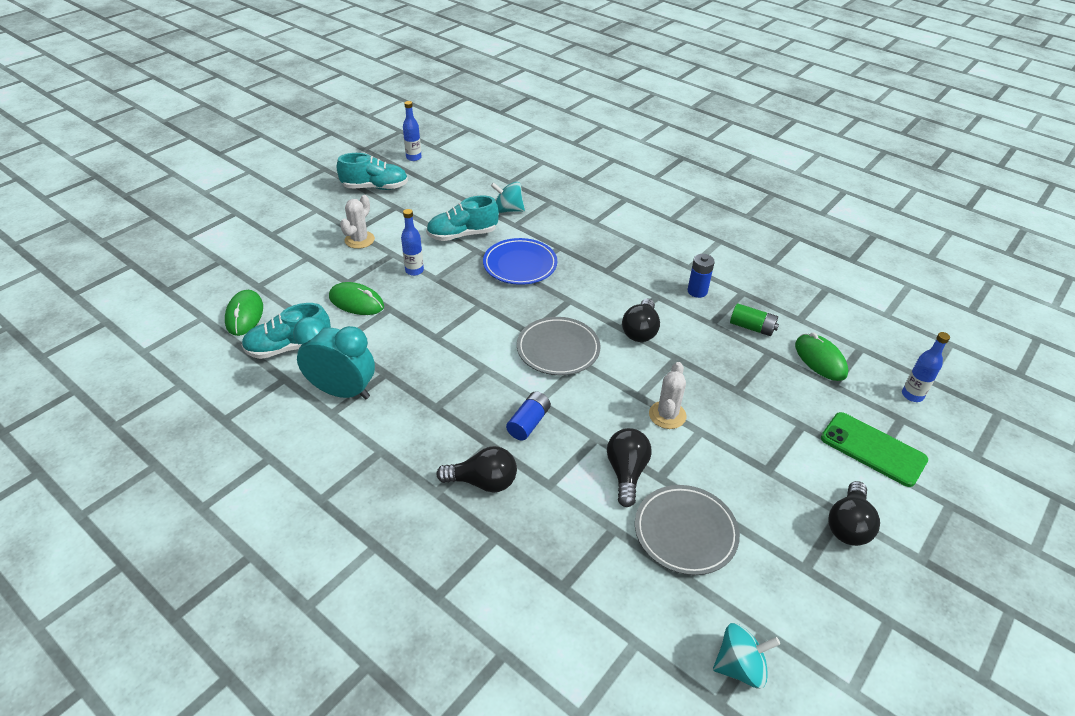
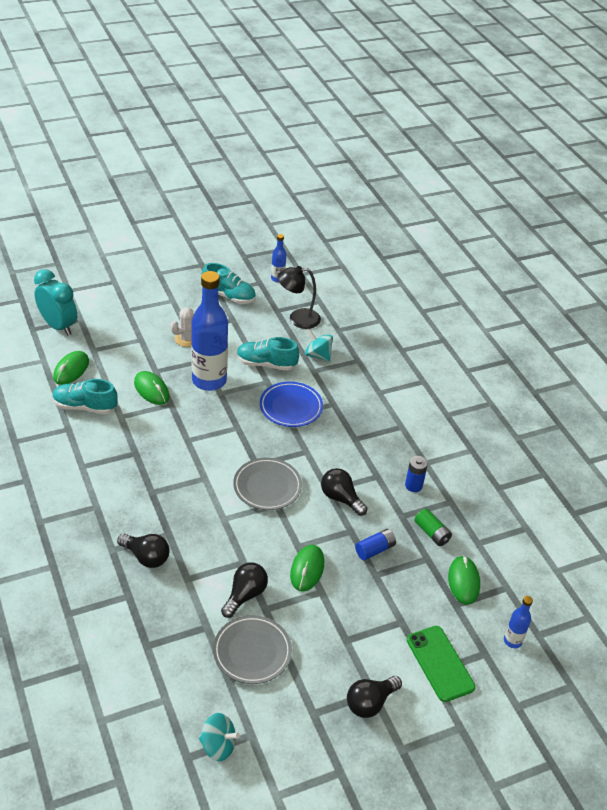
camera: 25 degrees right, 0 degrees up
(342, 391) = (99, 454): turquoise clock -> turquoise clock (58, 326)
(414, 270) = (209, 380): blue bottle -> blue bottle, size x2.25
(462, 185) = (298, 318): none -> black lamp
(529, 423) = (205, 531): blue battery -> blue battery (375, 550)
(640, 331) = (340, 498): black light bulb -> black light bulb turned 90 degrees clockwise
(667, 415) = (307, 569): white cactus -> green mouse

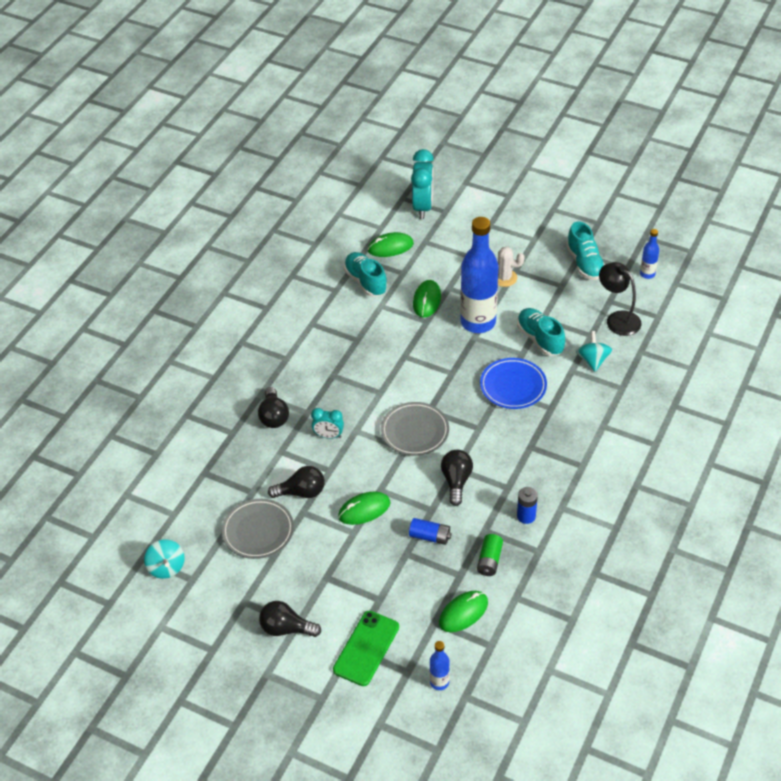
camera: 55 degrees right, 5 degrees up
(209, 538) = (328, 436): none -> turquoise clock

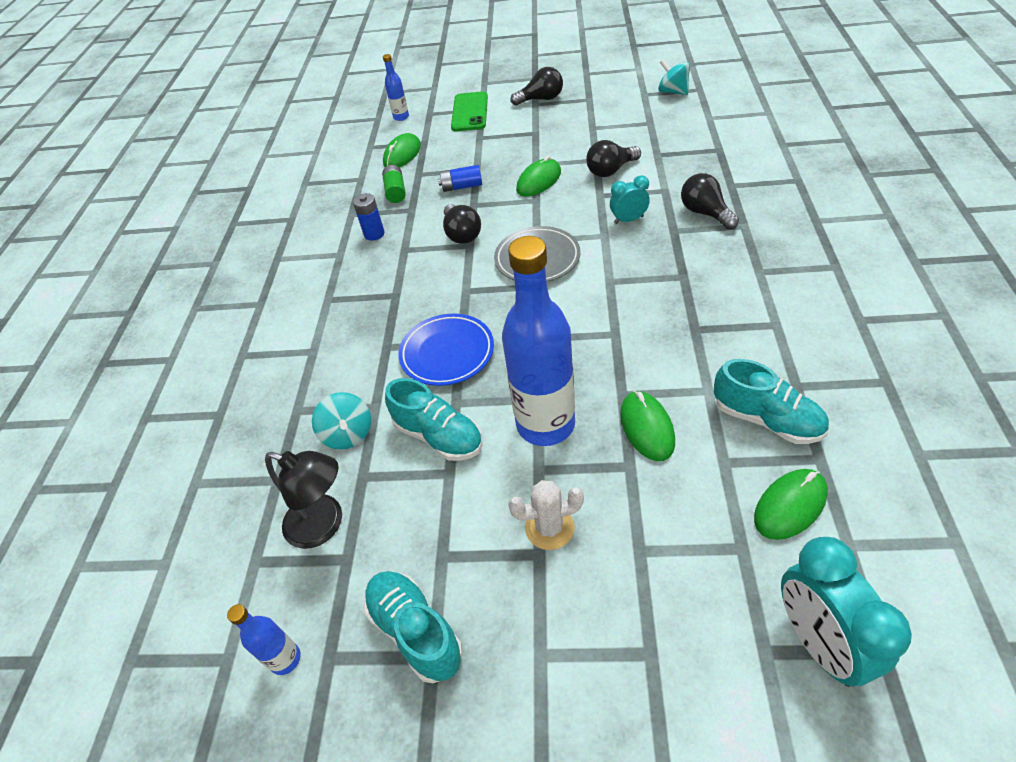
camera: 160 degrees right, 0 degrees up
(258, 531) = (622, 135): grey plate -> none

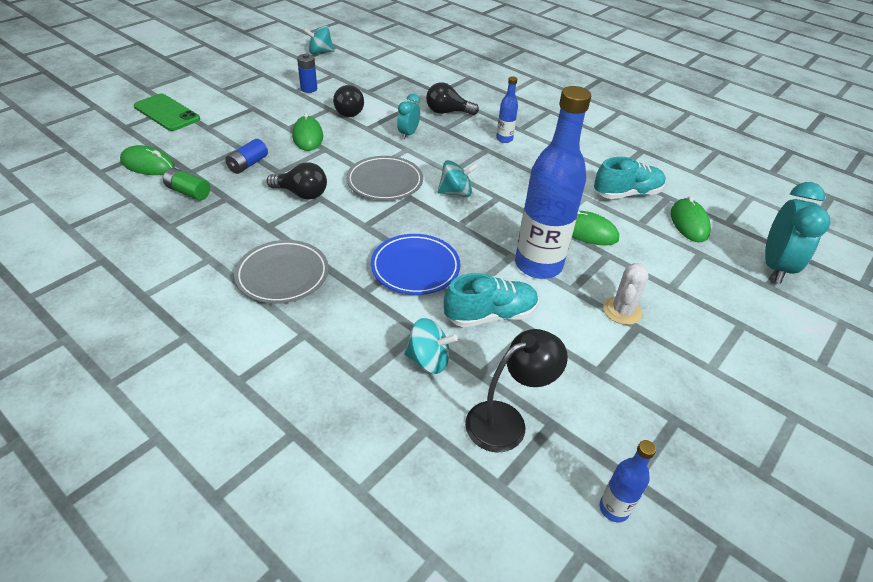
camera: 60 degrees left, 5 degrees down
(360, 296) = (282, 275): none -> grey plate
(374, 234) = (220, 229): blue battery -> blue battery (309, 89)
(401, 117) = (96, 138): blue bottle -> blue bottle (504, 139)
(402, 155) = (148, 164): green mouse -> green mouse turned 45 degrees counterclockwise
(415, 631) = (648, 418): turquoise shoe -> none
(541, 99) = (221, 85): black light bulb -> none
(582, 305) = (456, 192): none -> turquoise spinning top
(819, 642) = (775, 266): turquoise clock -> turquoise clock turned 90 degrees counterclockwise

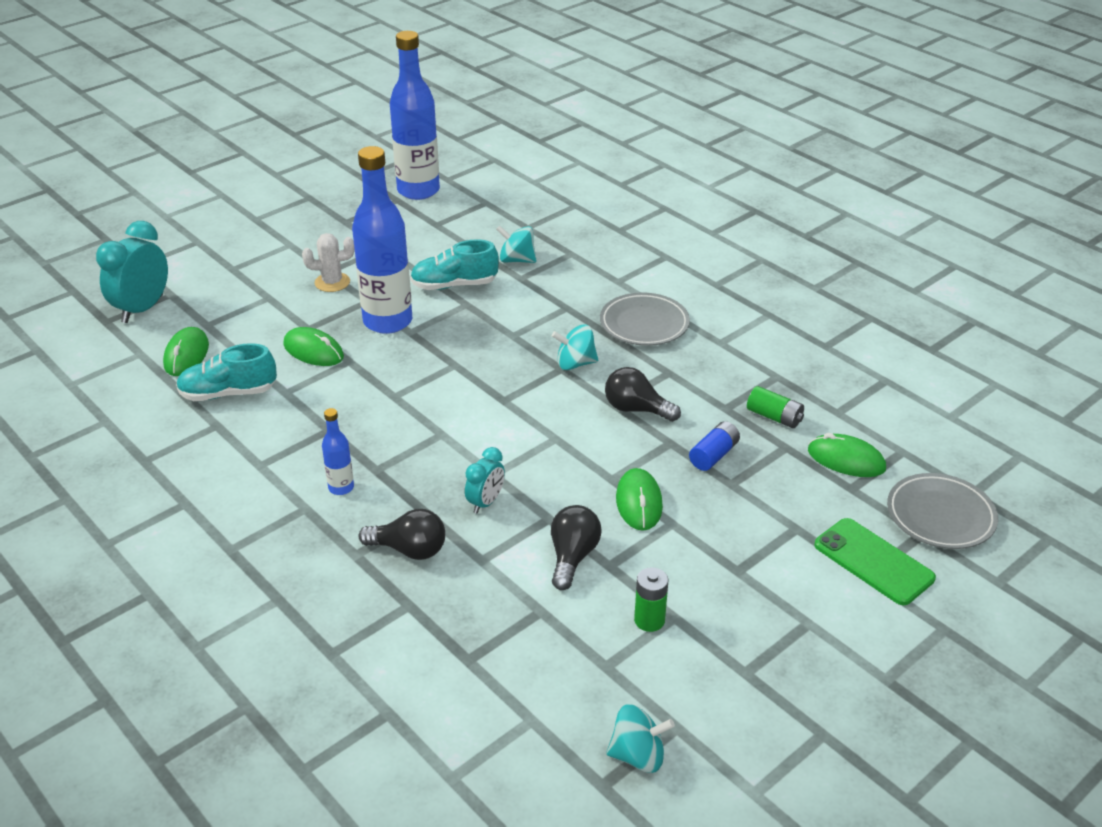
camera: 170 degrees left, 5 degrees down
(309, 89) = (649, 620): blue battery -> green battery
(385, 182) = (532, 421): grey plate -> grey plate (940, 516)
(415, 268) = (513, 324): blue plate -> none
(456, 192) = (445, 403): turquoise spinning top -> turquoise spinning top (575, 363)
(506, 421) = (468, 227): black lamp -> none
(614, 508) = (418, 190): blue bottle -> blue bottle, size x2.25
(622, 311) = (332, 282): white cactus -> white cactus turned 45 degrees clockwise

